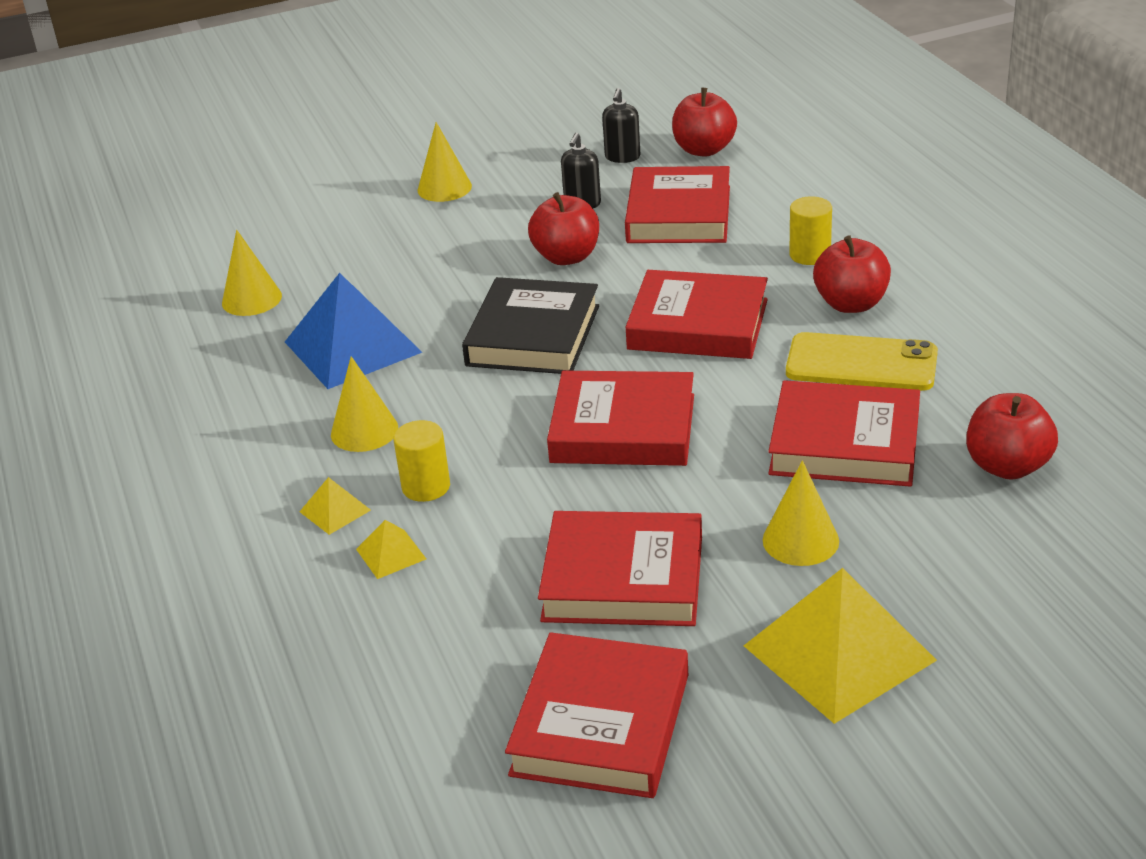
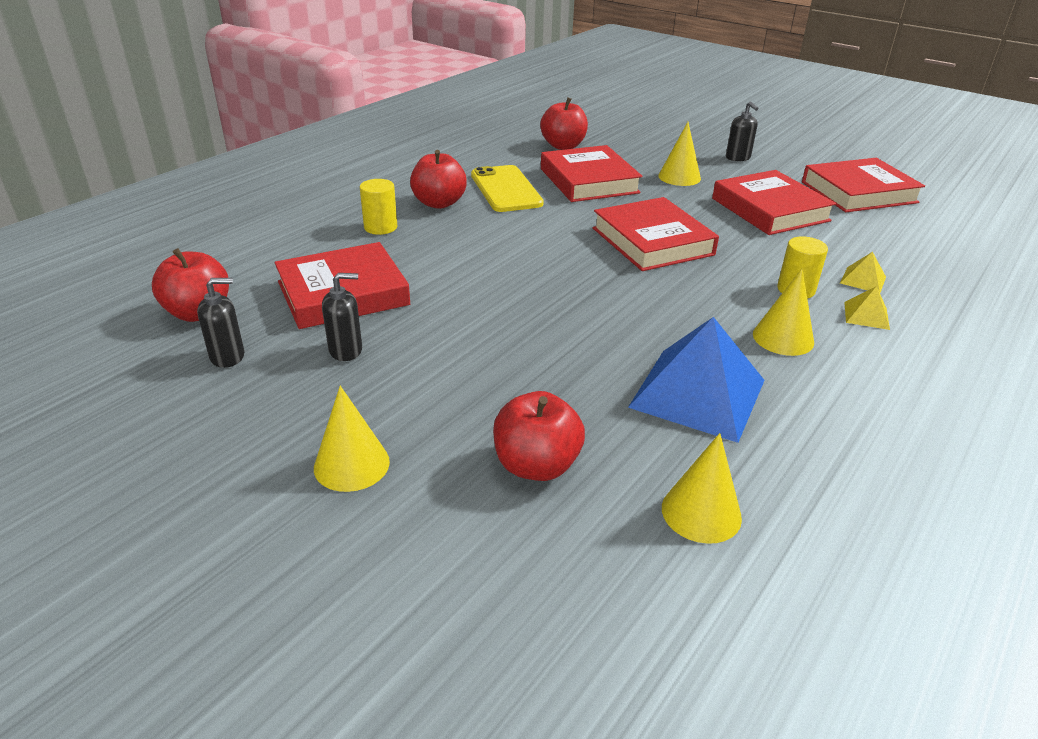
camera: 125 degrees left, 0 degrees up
(533, 335) = (587, 306): black book -> none
(566, 257) = (454, 328): red apple -> red apple (536, 465)
(698, 324) = (509, 245): red book -> none
(839, 653) = (738, 158): yellow pyramid -> black soap dispenser

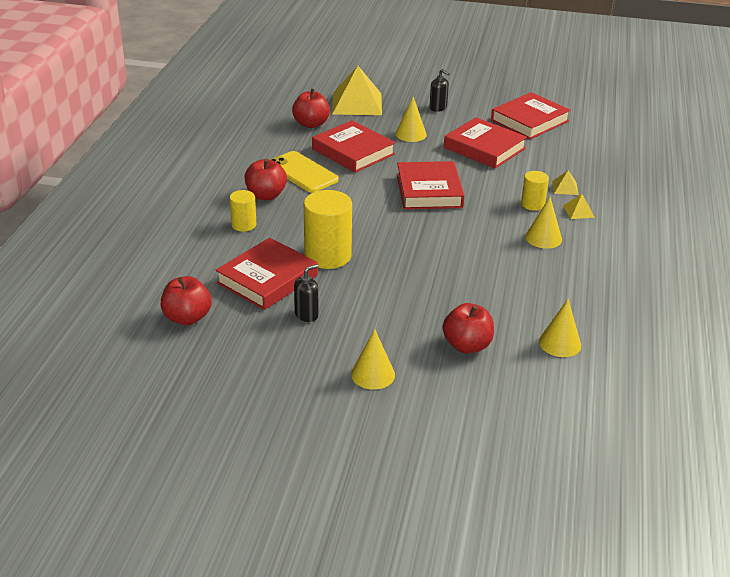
camera: 25 degrees left, 0 degrees up
(228, 356) = (238, 339): black soap dispenser -> none
(446, 285) = (328, 256): none -> yellow cylinder
(637, 136) = (357, 103): none -> yellow pyramid
(652, 241) = (429, 191): red book -> red book turned 45 degrees clockwise
(698, 393) = (520, 283): blue pyramid -> none

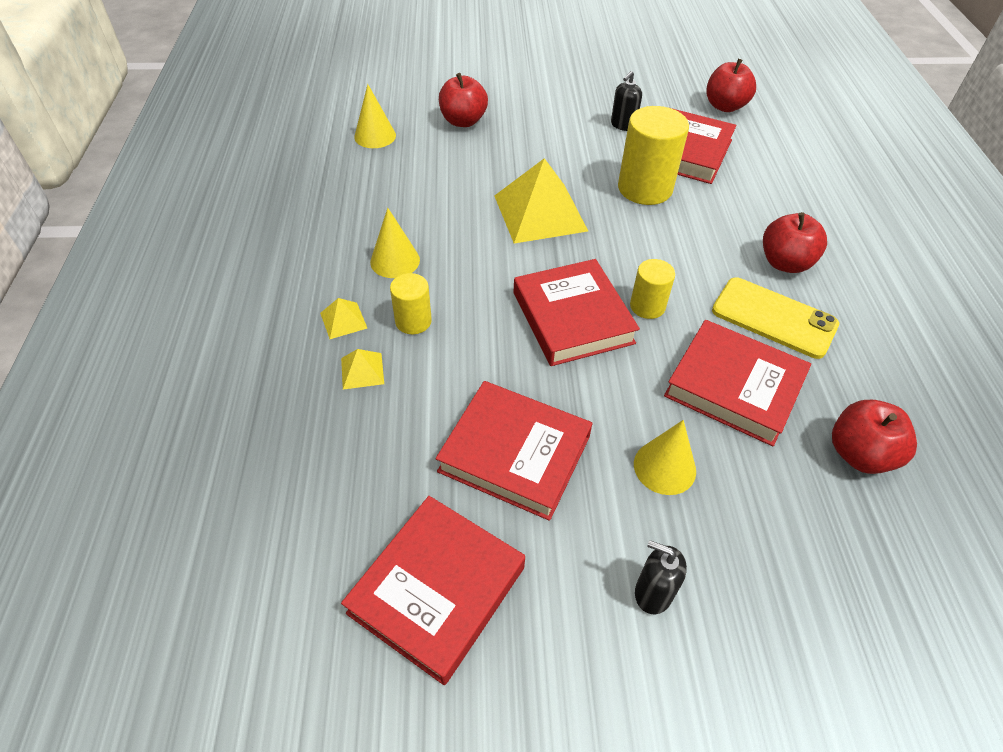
camera: 165 degrees right, 15 degrees up
(244, 225) = (769, 212): yellow cylinder -> yellow cylinder (647, 306)
(357, 103) = (830, 562): yellow pyramid -> yellow pyramid (540, 212)
(373, 374) = (536, 88): yellow cone -> none

